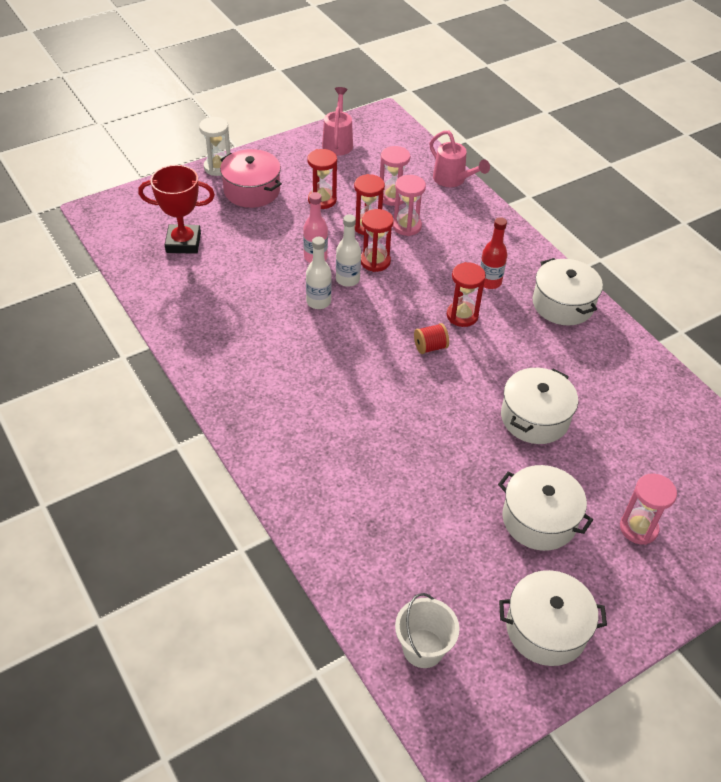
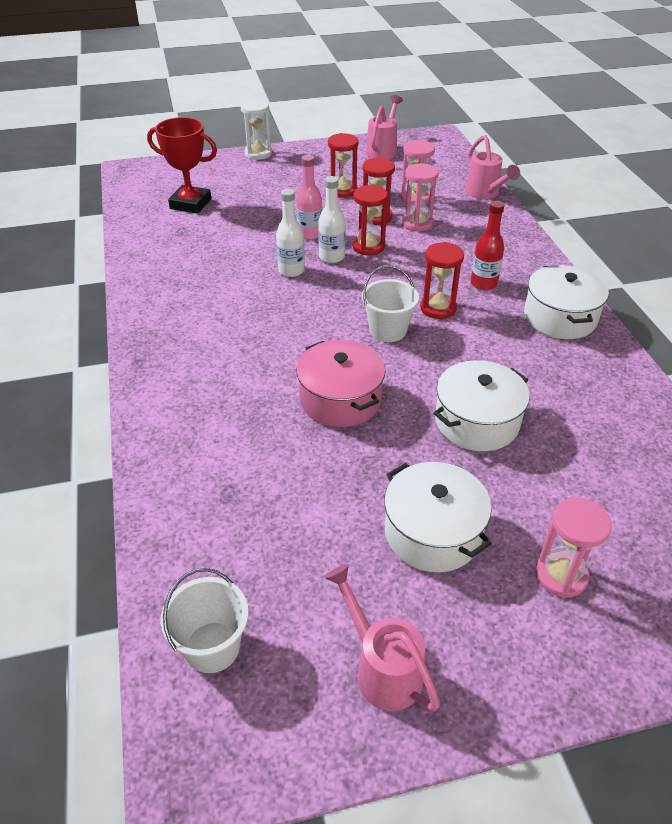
camera: 20 degrees right, 5 degrees down
(252, 190) = (279, 174): pink pot -> pink pot (340, 399)
(430, 347) = (388, 330): red spool -> white bucket
(546, 628) = (382, 668): white pot -> pink watering can

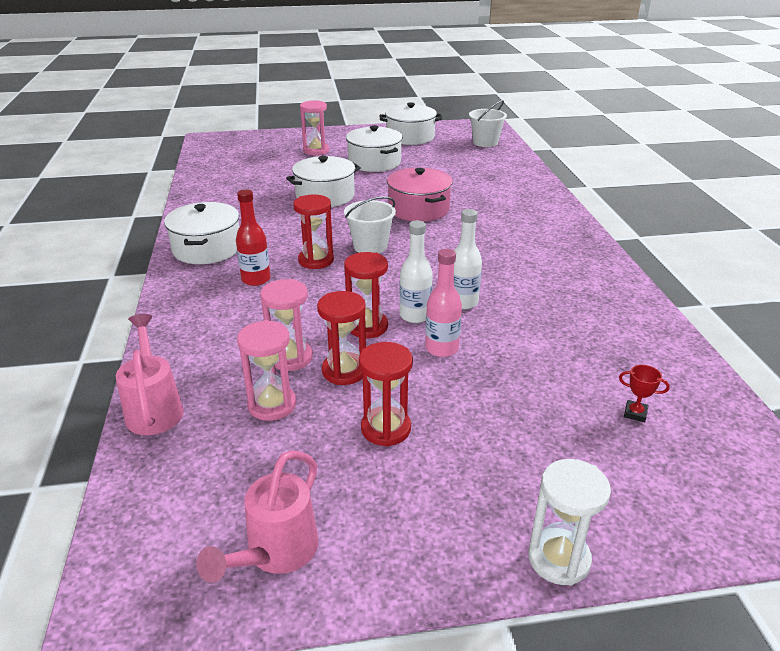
camera: 175 degrees left, 10 degrees down
(190, 204) = (635, 413): red trophy -> red trophy, size x0.40
(382, 668) = (410, 137): pink watering can -> white pot

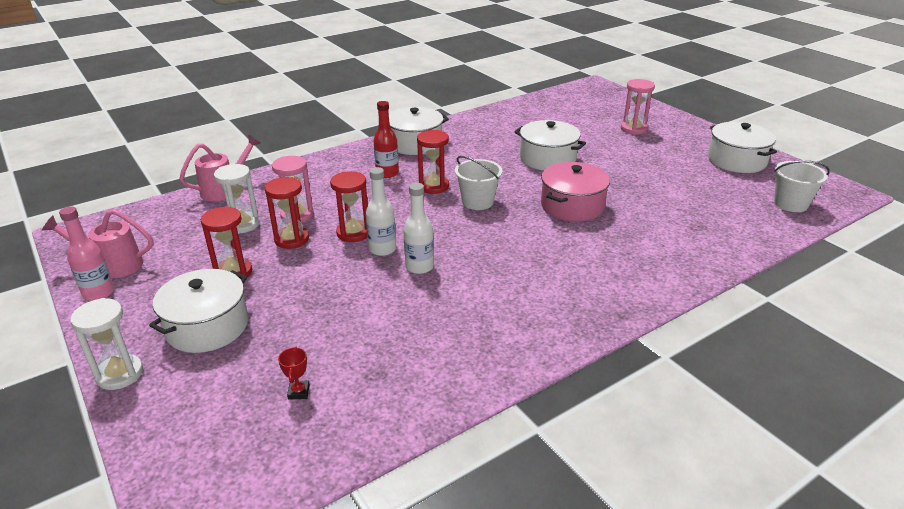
camera: 65 degrees right, 0 degrees up
(272, 405) = (242, 224): pink hourglass -> white hourglass
(374, 162) = (646, 160): white pot -> white pot (207, 326)
(441, 348) = (342, 272): pink bottle -> pink bottle (99, 293)

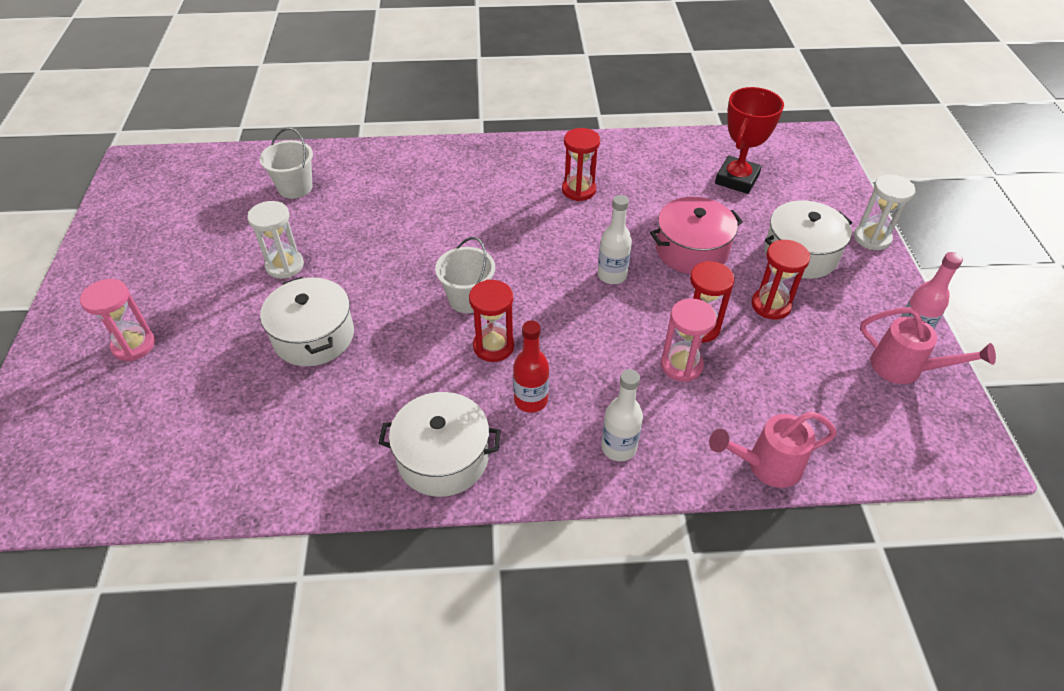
camera: 150 degrees left, 15 degrees up
(242, 224) = (751, 376): white hourglass -> white hourglass (285, 266)
(299, 392) = (737, 179): red trophy -> red trophy, size x2.49
(353, 233) = (629, 309): red hourglass -> red hourglass (578, 190)
(419, 267) = (590, 242): white bottle -> white bottle (618, 447)
(572, 206) = (382, 252): pink pot -> pink pot (691, 250)
(736, 160) = (135, 239): white pot -> none
(790, 204) = (198, 173): white bucket -> white bucket (295, 188)

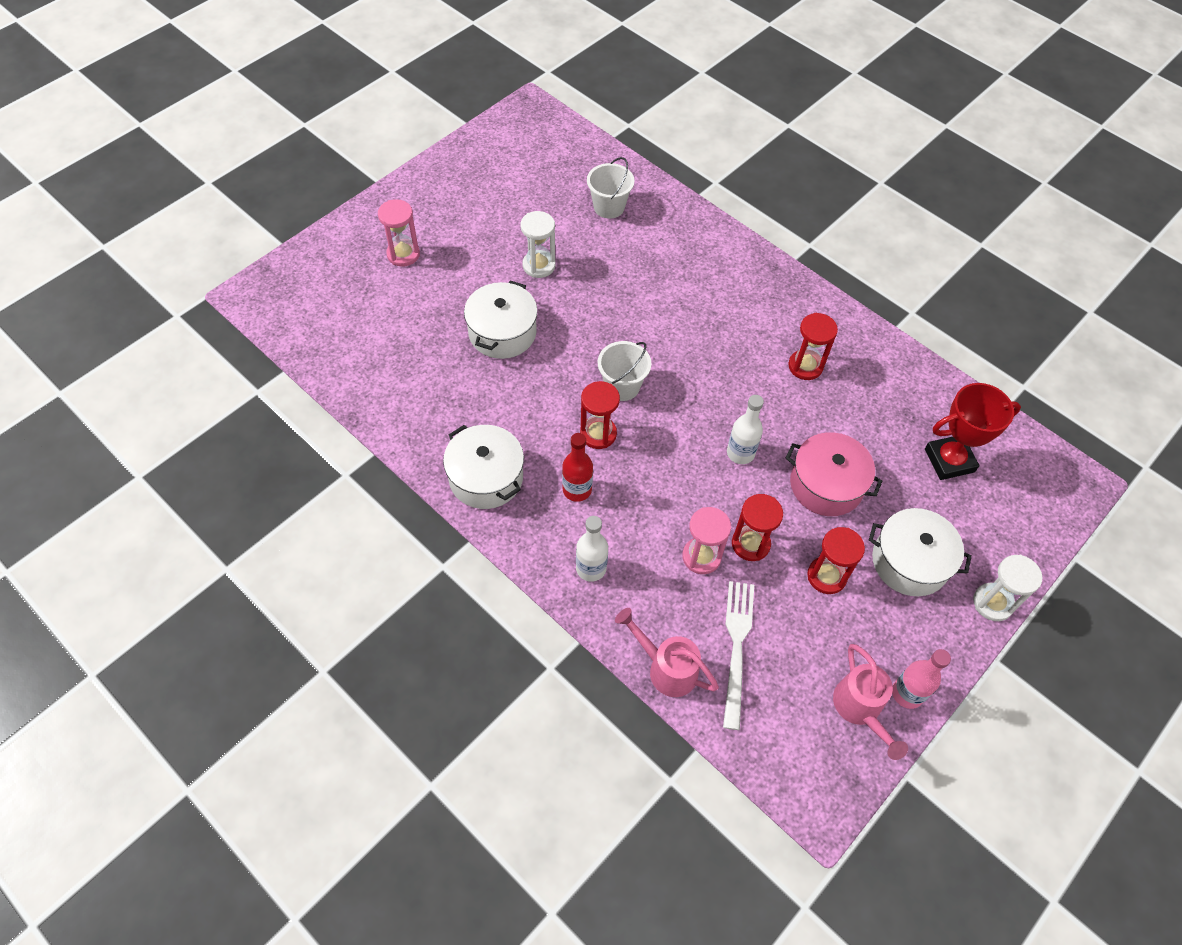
camera: 45 degrees right, 10 degrees up
(786, 403) = (737, 647): none -> white fork

